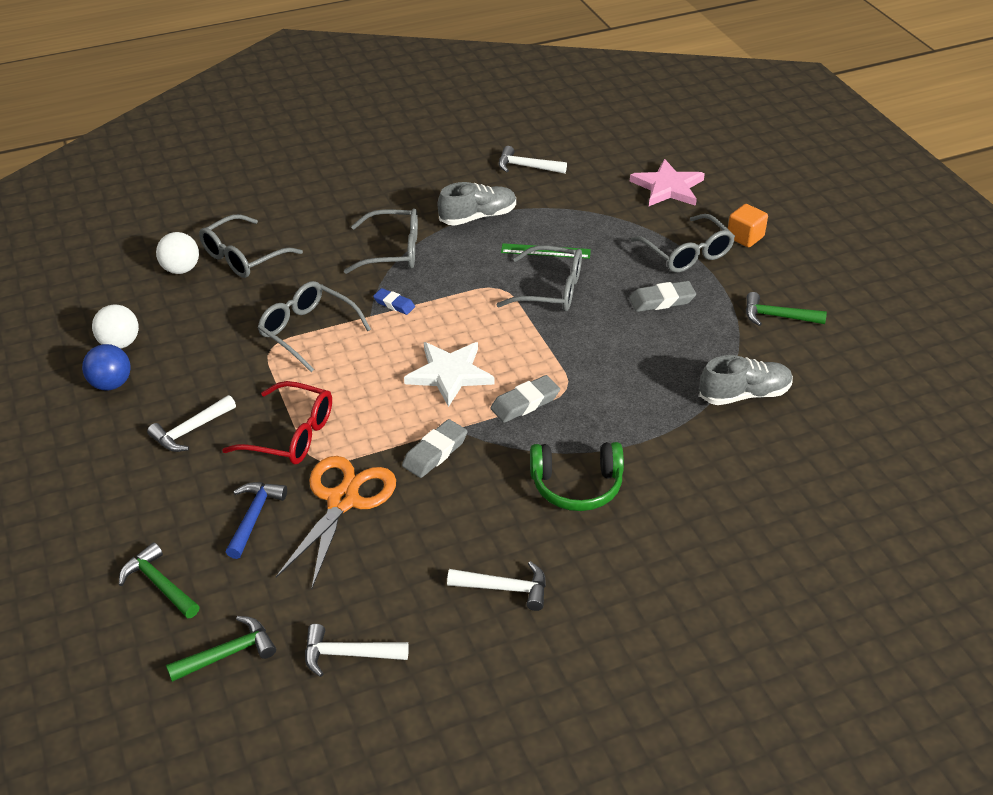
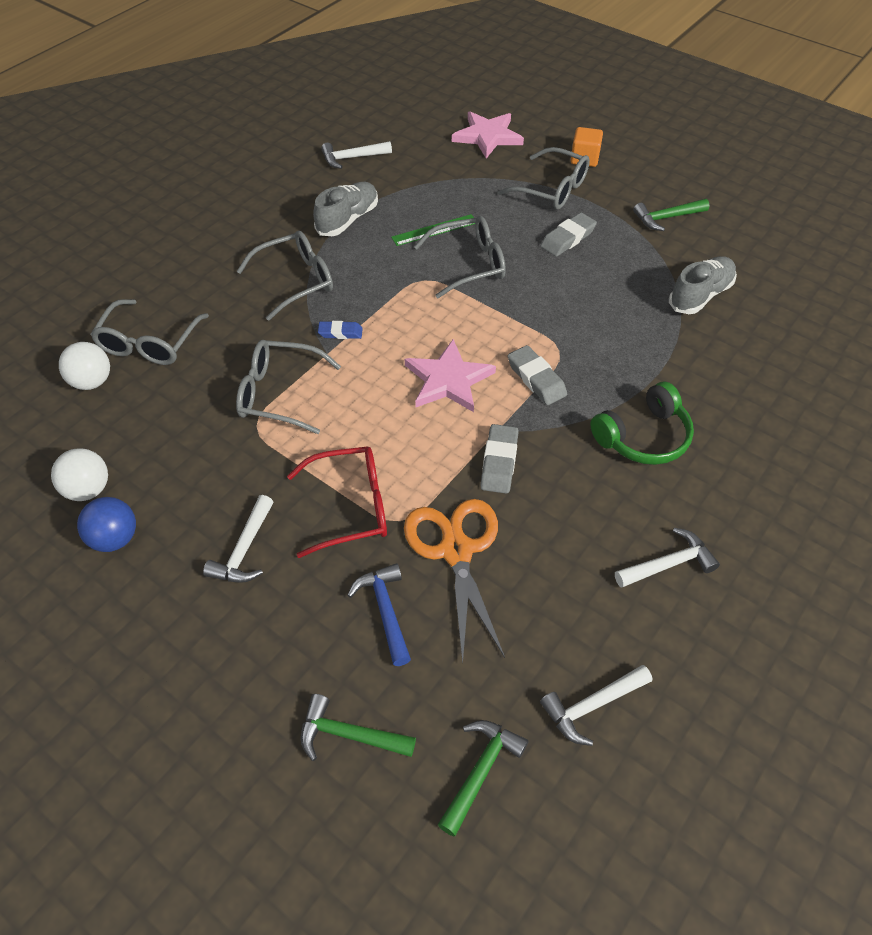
camera: 30 degrees left, 10 degrees up
(450, 374) = (448, 380): white star -> pink star
(525, 403) = (536, 379): grey eraser -> grey eraser turned 60 degrees counterclockwise

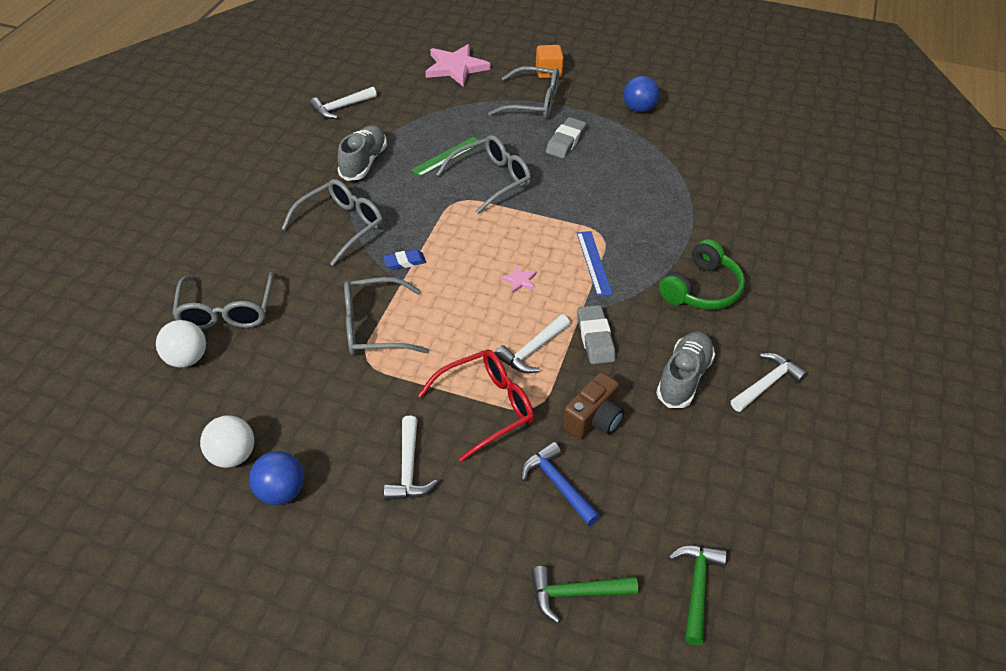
camera: 20 degrees left, 5 degrees down
(448, 380) = (520, 280): pink star -> pink star, size x0.44
(456, 551) = (593, 419): orange scissors -> brown camera
(536, 379) = (593, 263): grey eraser -> blue ruler
(591, 706) = (759, 510): white hammer -> white hammer (532, 351)
(666, 218) = (639, 109): green hammer -> blue ball
(700, 295) = (694, 166): grey shoe -> grey shoe (683, 378)

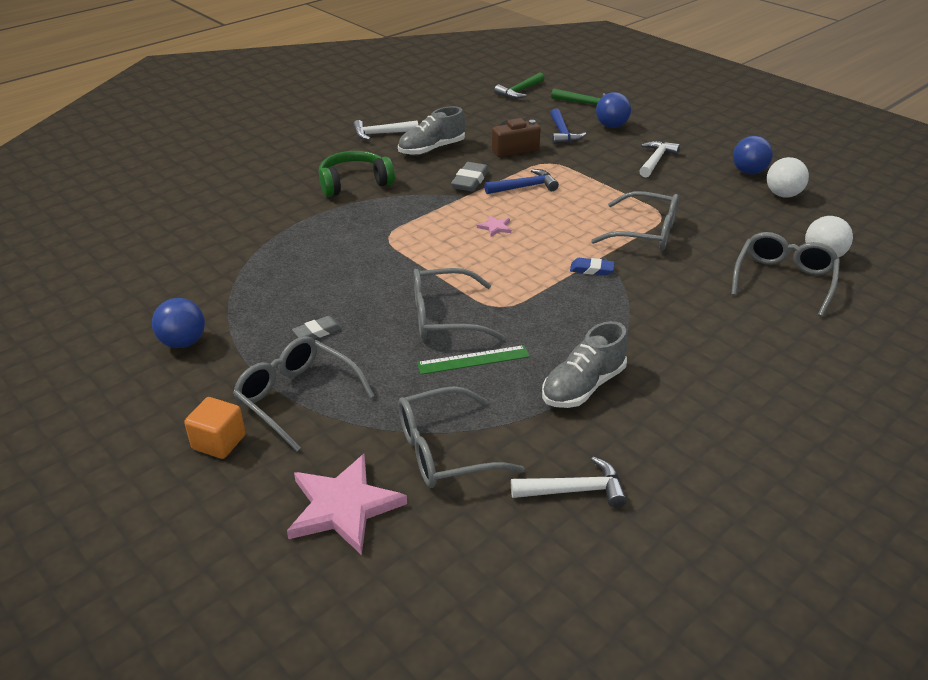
camera: 150 degrees left, 10 degrees down
(341, 226) = (643, 320): grey glasses -> grey glasses (445, 450)
(485, 407) = (584, 171): red glasses -> none
(503, 536) = (611, 126): none -> blue ball
(532, 351) = (525, 187): white hammer -> blue hammer
(565, 141) = (317, 332): grey eraser -> grey eraser, size x0.65
(593, 263) = (419, 221): blue ruler -> none

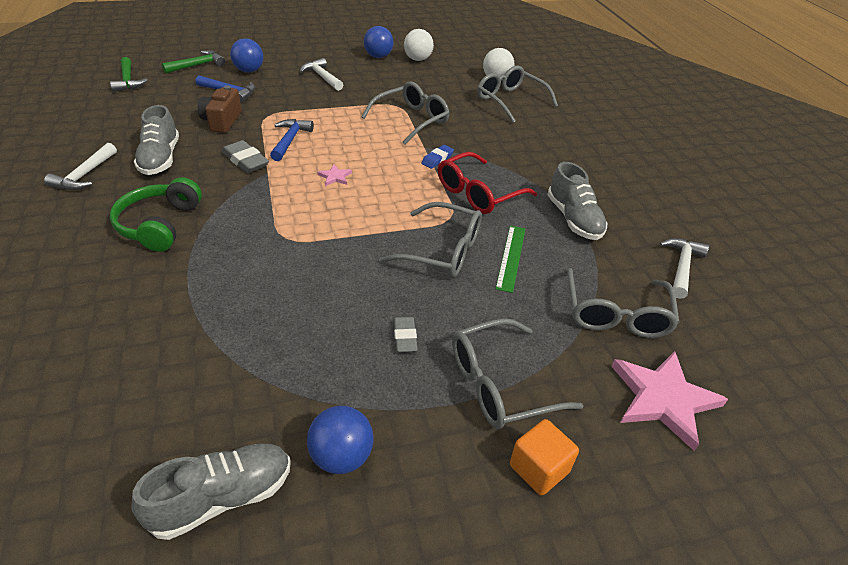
camera: 65 degrees left, 5 degrees up
(130, 309) = (223, 498): none -> grey shoe
(445, 317) = (442, 250): grey glasses -> grey glasses turned 90 degrees counterclockwise
(560, 311) = (478, 193): none -> red glasses

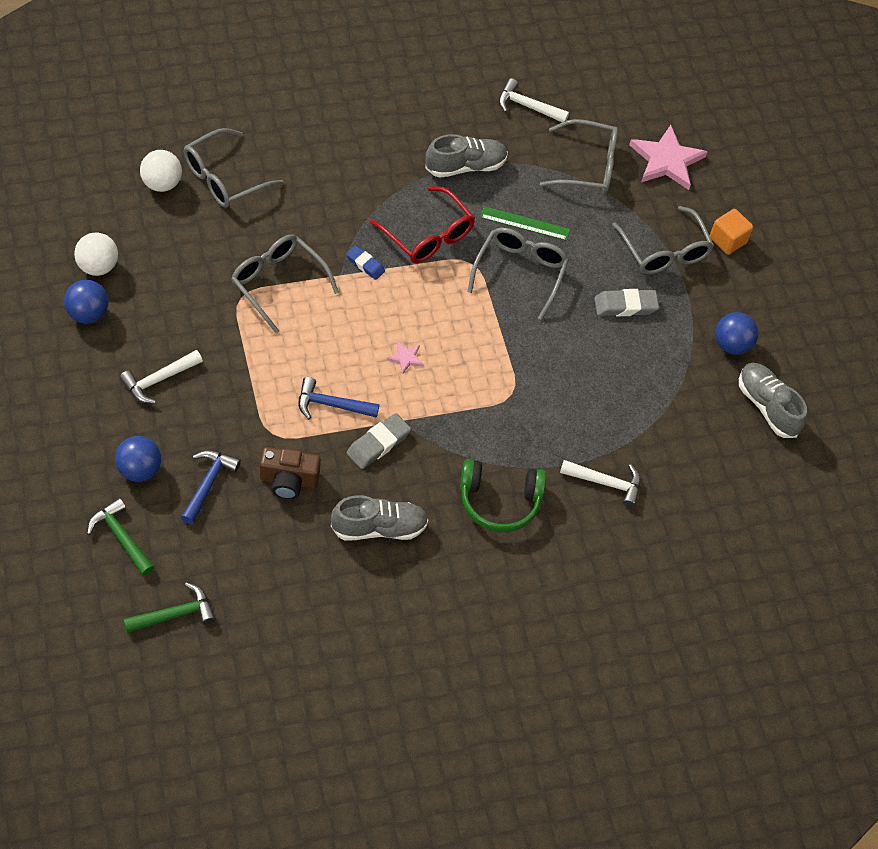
camera: 95 degrees left, 15 degrees up
(84, 175) = (417, 594): white hammer -> white hammer (606, 483)
(405, 337) = (625, 306): grey eraser -> grey eraser, size x1.53

